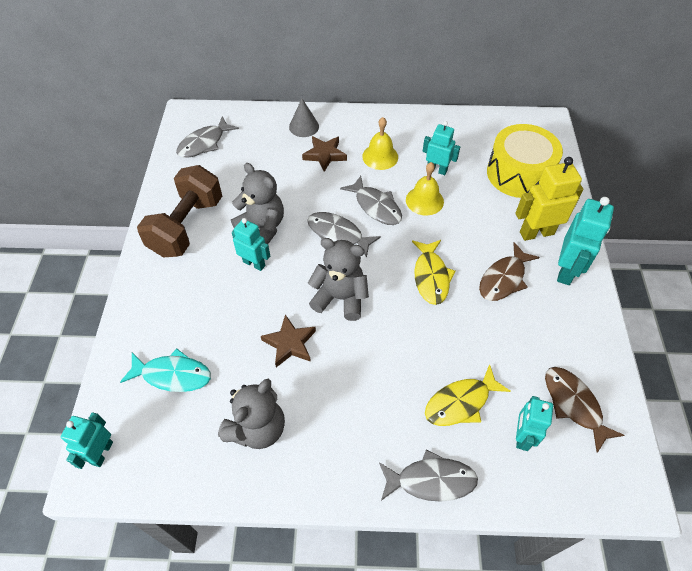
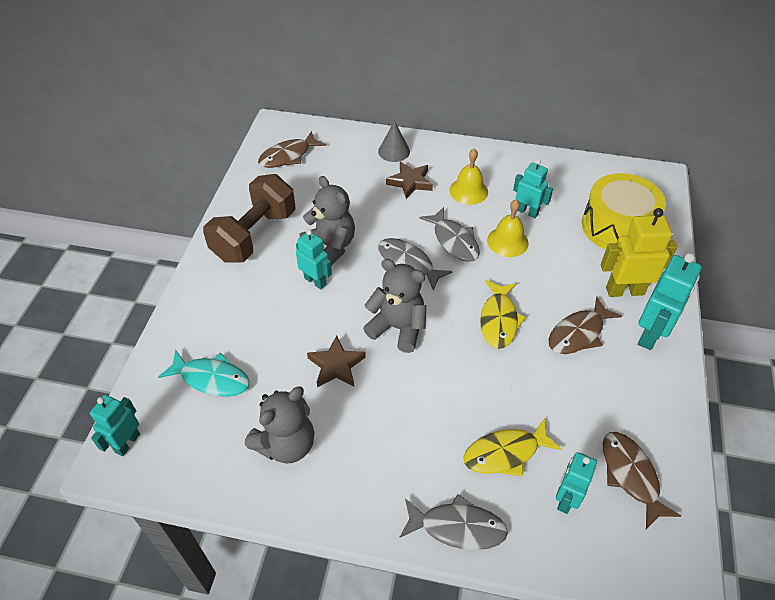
camera: 10 degrees right, 5 degrees down
(204, 143) = (288, 156): grey fish -> brown fish

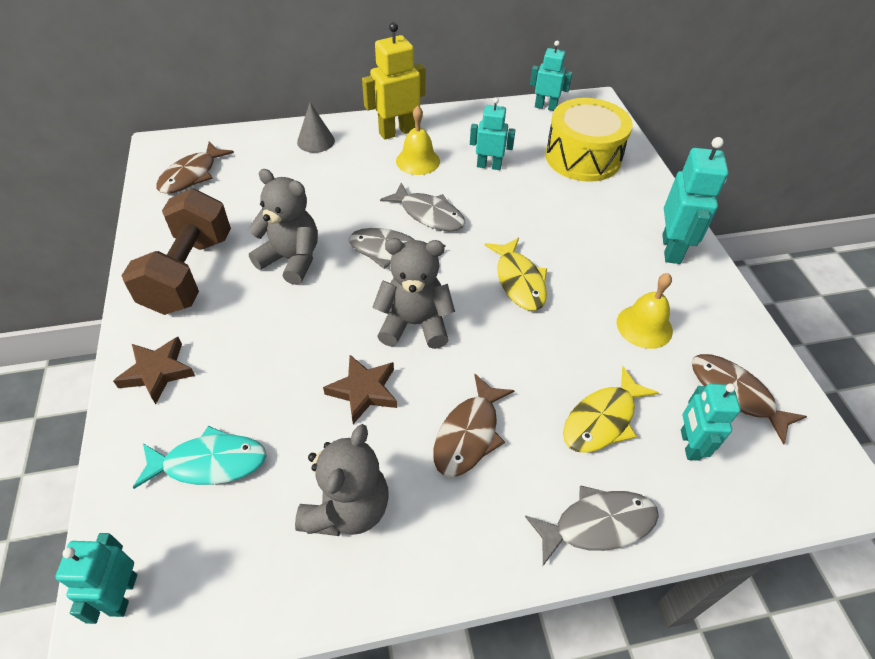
camera: 25 degrees left, 0 degrees up
(315, 281) = (291, 303): turquoise robot -> turquoise robot (545, 107)
(410, 182) = (350, 168): brown star -> brown star (157, 372)
(507, 241) = (485, 200): yellow bell -> yellow bell (644, 326)
(578, 333) = (604, 269): brown fish -> brown fish (469, 434)
(624, 291) = (624, 215): yellow robot -> yellow robot (397, 132)

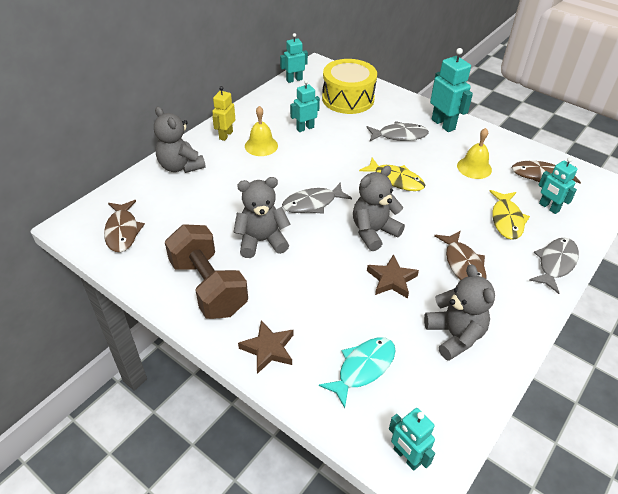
camera: 40 degrees left, 5 degrees down
(316, 141) = (180, 166): grey cone -> grey teddy bear
(397, 132) = (225, 135): yellow robot -> yellow robot, size x0.65
(429, 214) = (307, 172): grey fish -> grey fish (399, 135)

